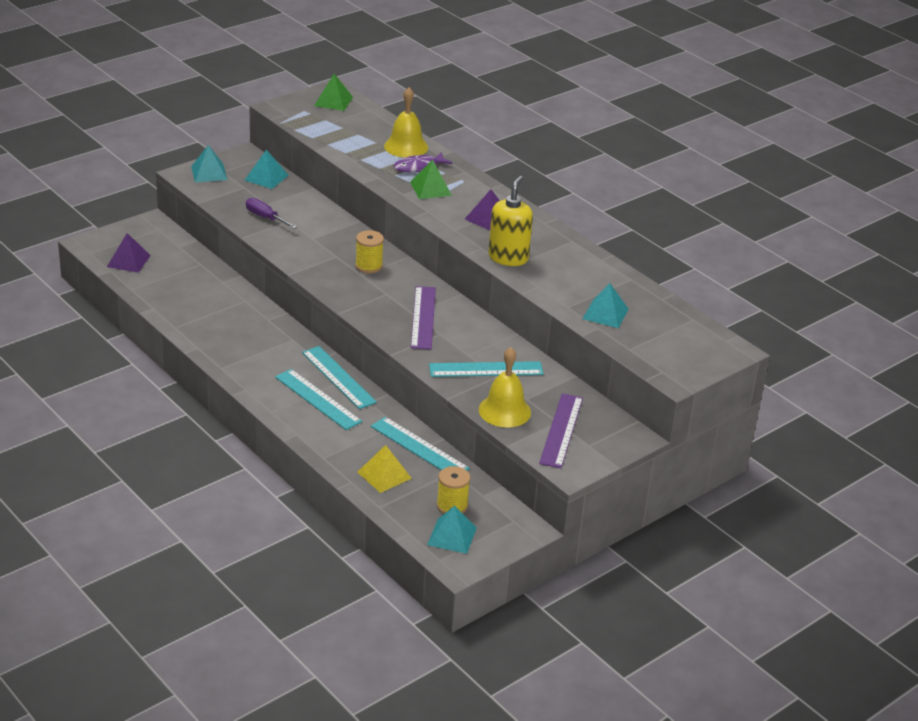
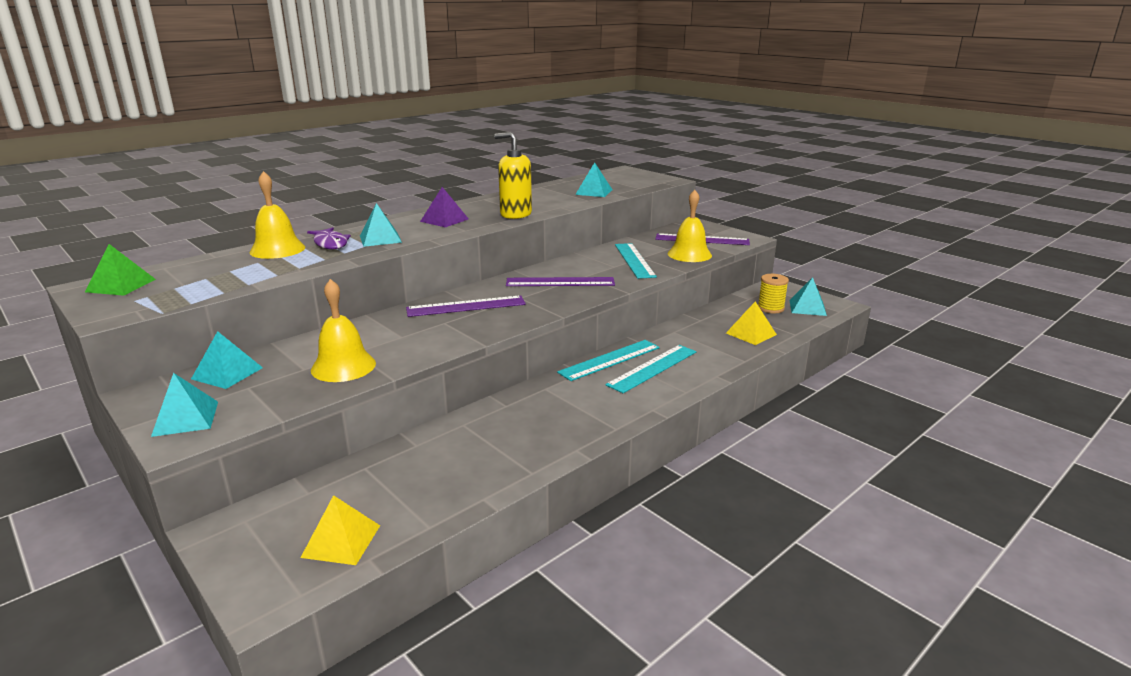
camera: 90 degrees left, 10 degrees down
(128, 261) = (341, 541): purple pyramid -> yellow pyramid
(265, 218) = (343, 366): purple screwdriver -> yellow bell
(369, 266) = (466, 306): yellow spool -> purple ruler
(419, 447) = (702, 321): turquoise ruler -> none
(430, 188) = (380, 239): green pyramid -> turquoise pyramid

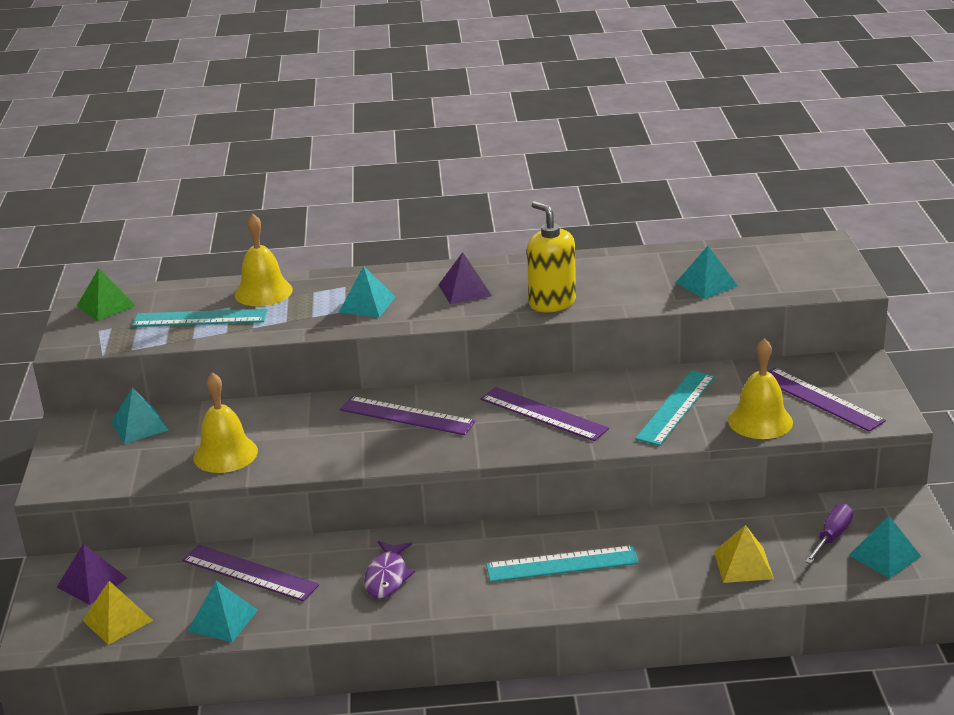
camera: 40 degrees right, 5 degrees up
(185, 418) = (74, 464): turquoise pyramid -> turquoise pyramid (222, 620)
(274, 523) = (92, 582): none -> purple pyramid
(330, 244) = (315, 298): purple fish -> purple fish (387, 577)
(429, 456) = (249, 573): none -> purple ruler
(610, 360) = (533, 534): turquoise ruler -> turquoise ruler (200, 318)
(770, 308) = (832, 537): yellow spool -> purple screwdriver

